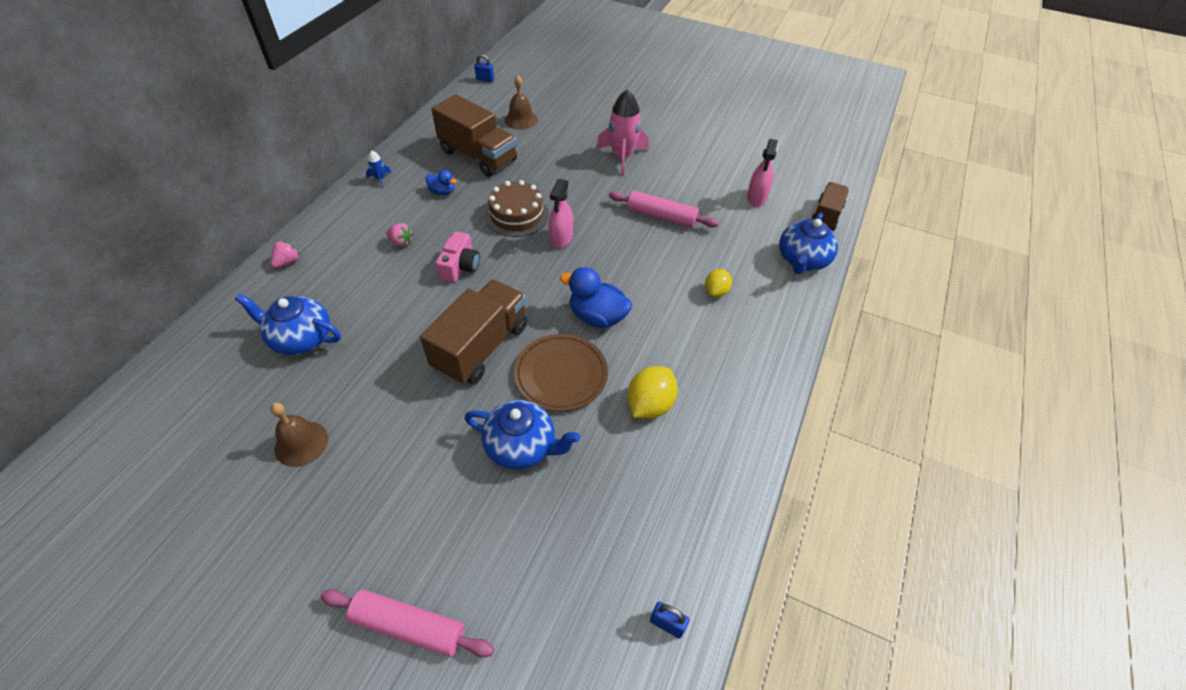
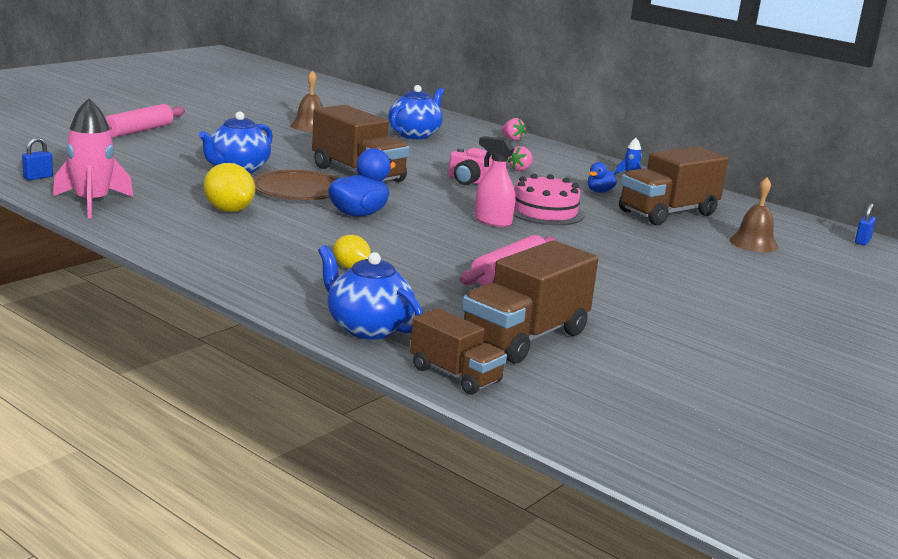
camera: 105 degrees right, 30 degrees down
(516, 215) = (545, 211): brown cake -> pink cake
(622, 157) = (653, 279): pink rocket -> pink rocket (92, 203)
(756, 198) = (524, 337): pink spray bottle -> brown truck

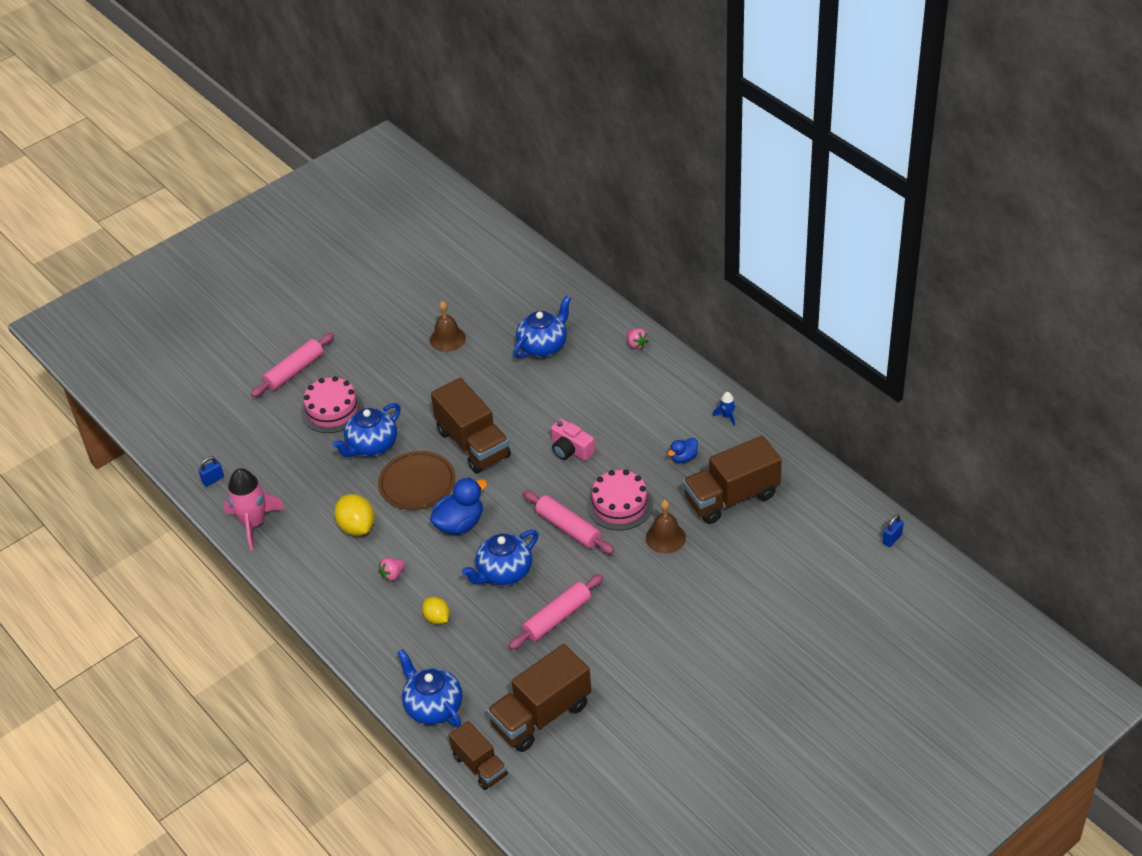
camera: 15 degrees right, 25 degrees up
(186, 150) = (332, 410): none -> pink cake
(426, 243) = (503, 572): none -> blue teapot
(492, 221) = (568, 528): pink spray bottle -> pink rolling pin
(520, 169) = (623, 417): pink strawberry -> pink strawberry (392, 575)
(753, 243) = (786, 550): brown bell -> brown bell (665, 537)

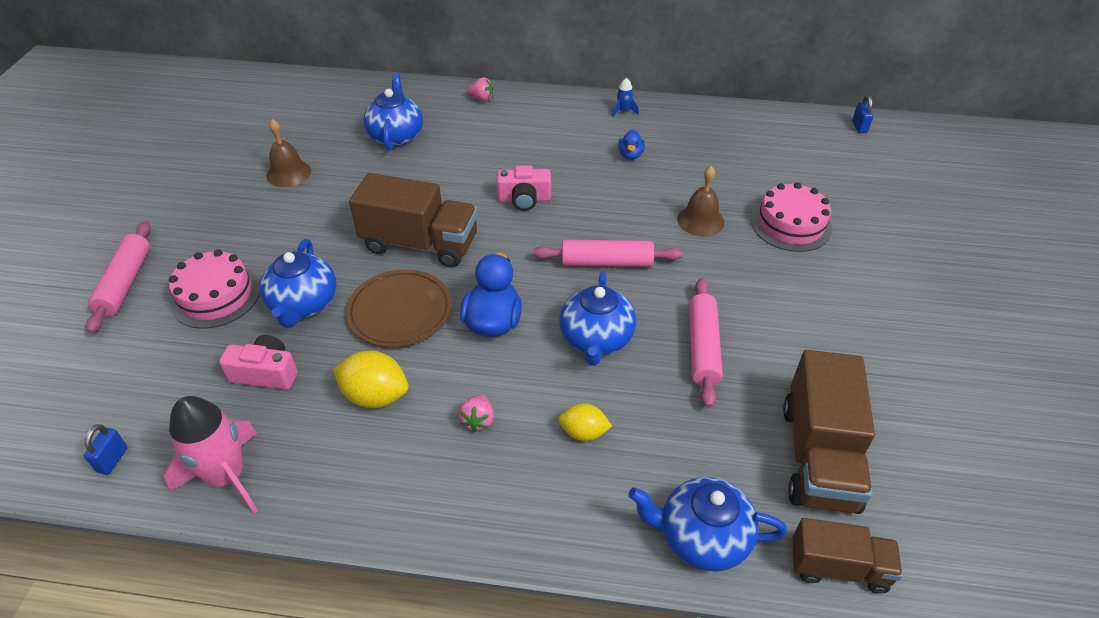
camera: 45 degrees left, 0 degrees up
(317, 477) = (266, 373): none -> pink camera
(619, 504) = (626, 217): pink cake -> pink cake (791, 224)
(731, 497) = (708, 162): brown truck -> none

